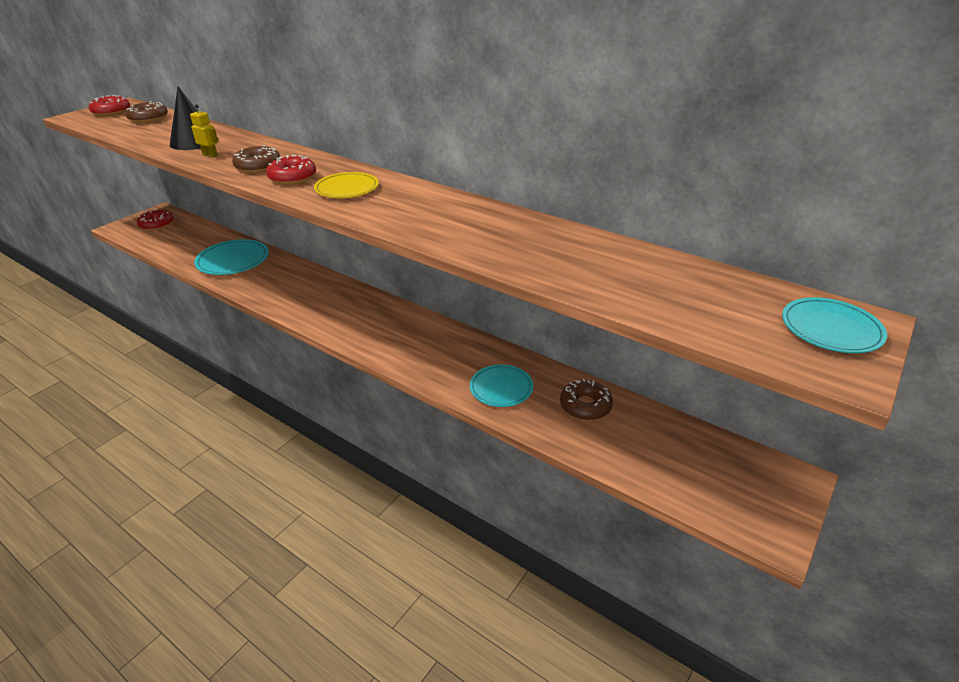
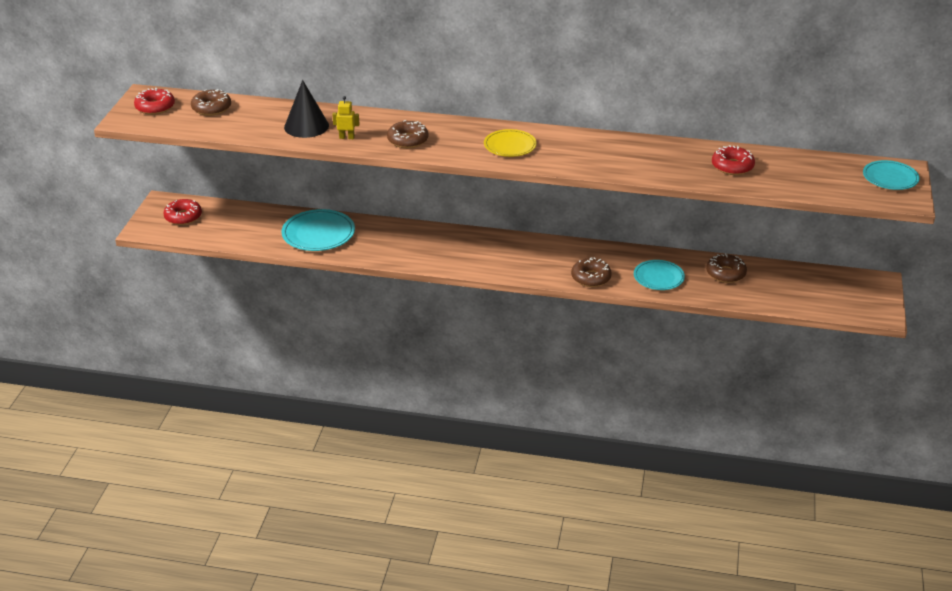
camera: 25 degrees left, 0 degrees up
(292, 177) = (452, 145): red donut -> red donut (732, 166)
(426, 367) = (591, 278): none -> brown donut

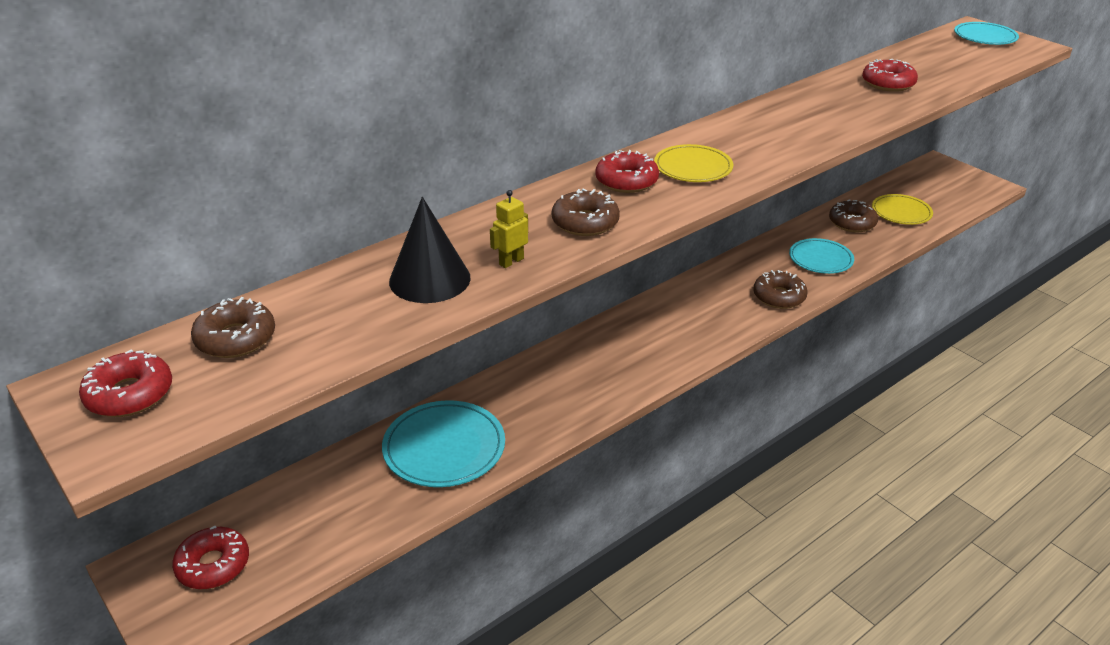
camera: 50 degrees left, 0 degrees up
(466, 134) = (626, 181): none -> red donut
(773, 288) = (901, 212): none -> yellow plate

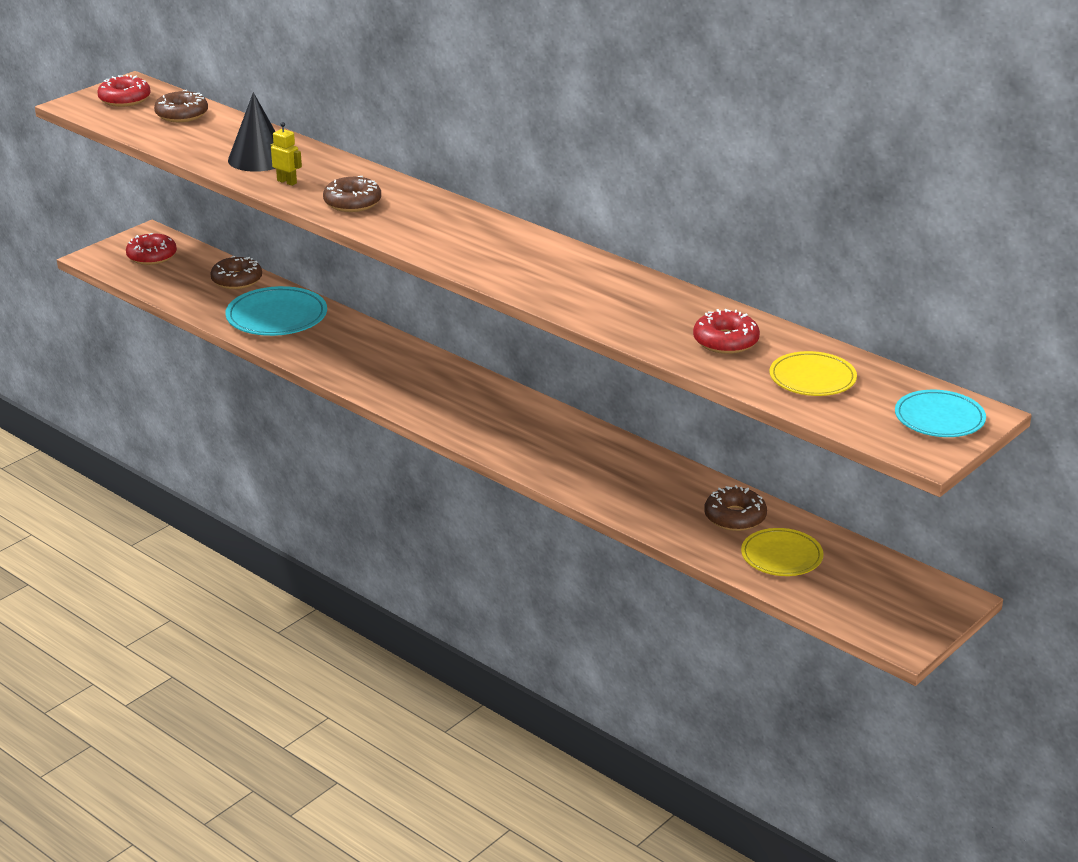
camera: 80 degrees right, 5 degrees down
(626, 181) = (430, 214): red donut -> none
(693, 167) = (466, 240): yellow plate -> yellow plate (812, 378)
(779, 297) = (546, 465): brown donut -> brown donut (237, 280)
(820, 259) = (636, 493): turquoise plate -> none

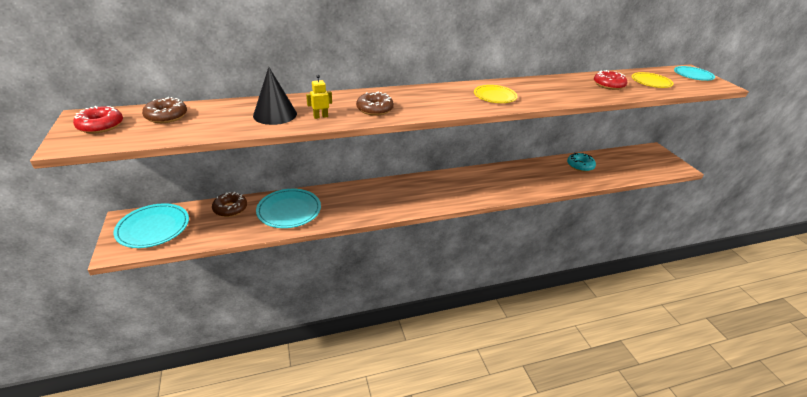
camera: 60 degrees left, 5 degrees up
(152, 256) = (153, 228): red donut -> turquoise plate
(735, 517) = (580, 166): brown donut -> turquoise donut
(781, 556) = (613, 167): yellow plate -> yellow plate (495, 96)

